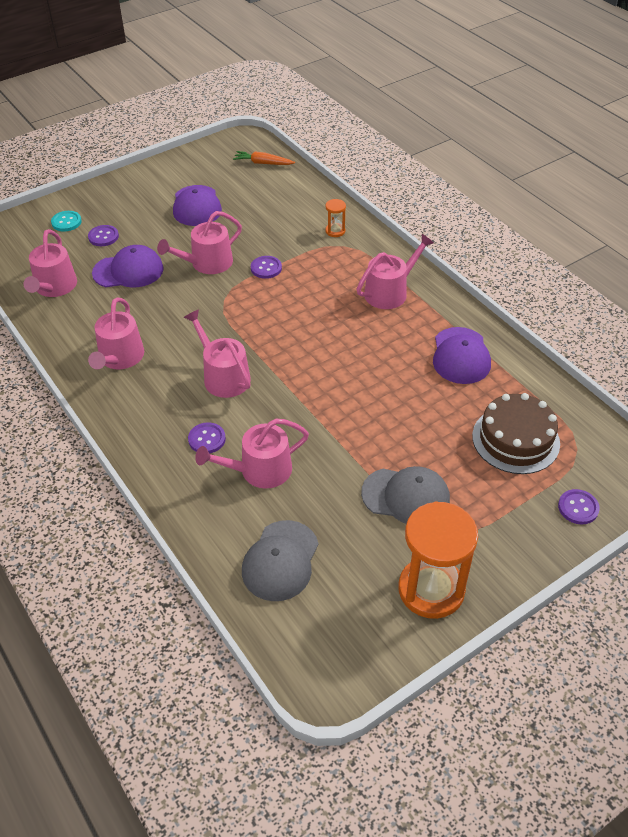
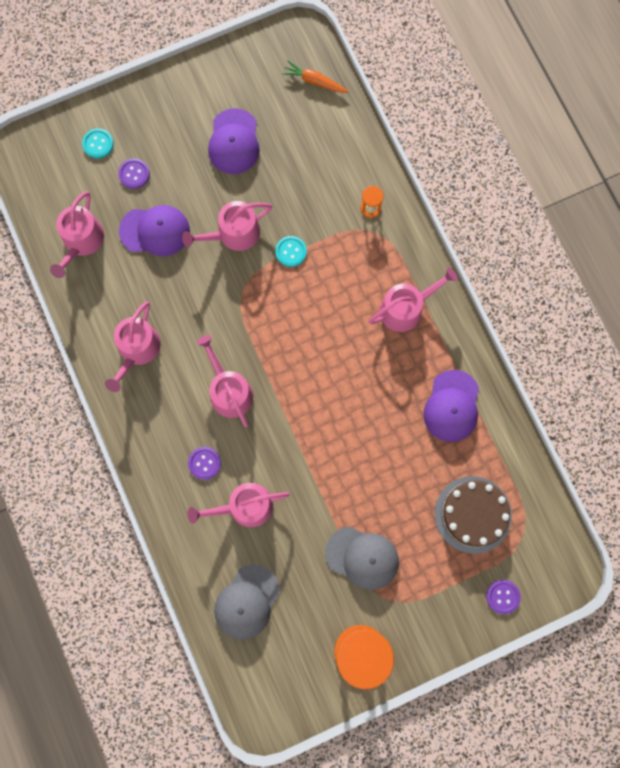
camera: 10 degrees right, 30 degrees up
(266, 268) = (291, 252): purple button -> turquoise button

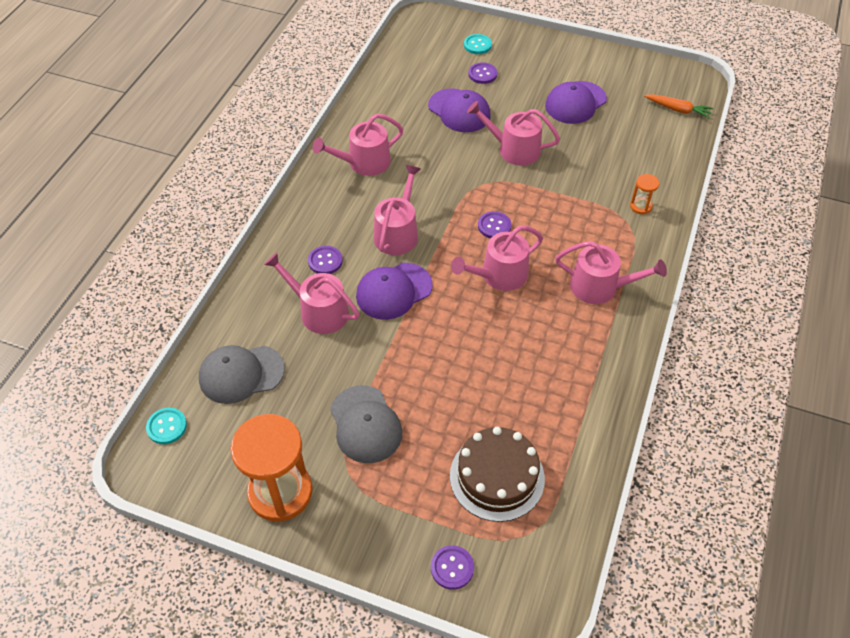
camera: 45 degrees right, 25 degrees down
(81, 241) = (403, 83): pink watering can -> pink watering can (499, 275)
(288, 321) = (494, 226): none -> purple button
(291, 252) = (545, 188): turquoise button -> turquoise button (167, 426)
(314, 81) = (677, 110): orange carrot -> orange carrot turned 135 degrees clockwise
(452, 406) = (567, 382): purple cap -> purple cap (394, 291)

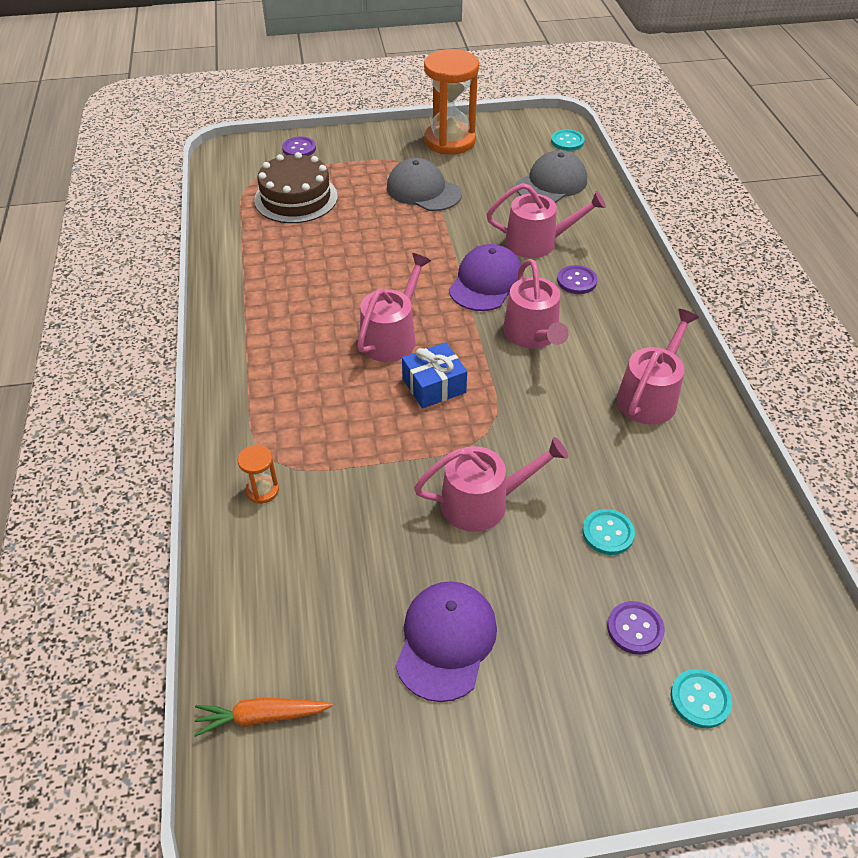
camera: 150 degrees right, 5 degrees down
(459, 111) = (608, 533): purple cap -> turquoise button
(494, 226) = (434, 386): purple button -> blue gift
(600, 287) = (274, 368): pink watering can -> none

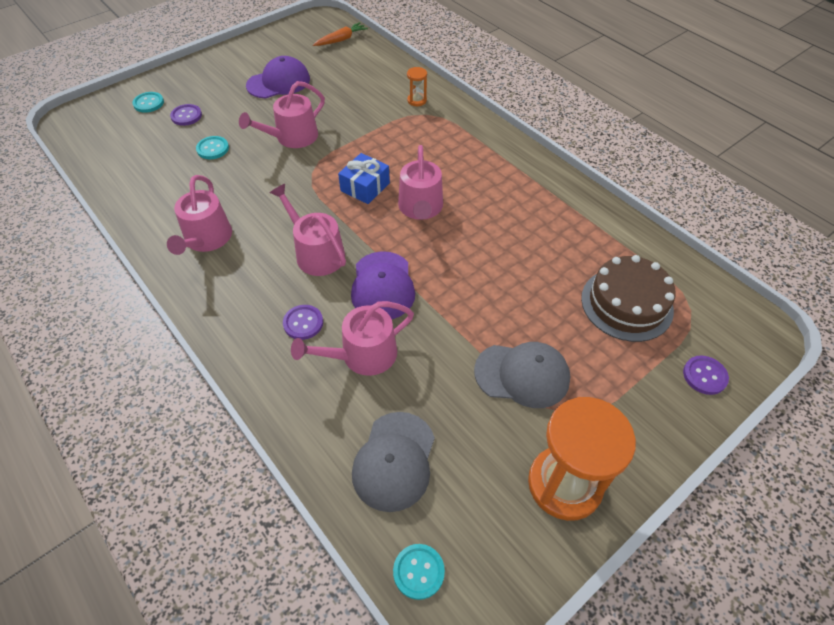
camera: 150 degrees right, 5 degrees up
(446, 641) = (278, 82): purple cap -> purple cap turned 105 degrees counterclockwise

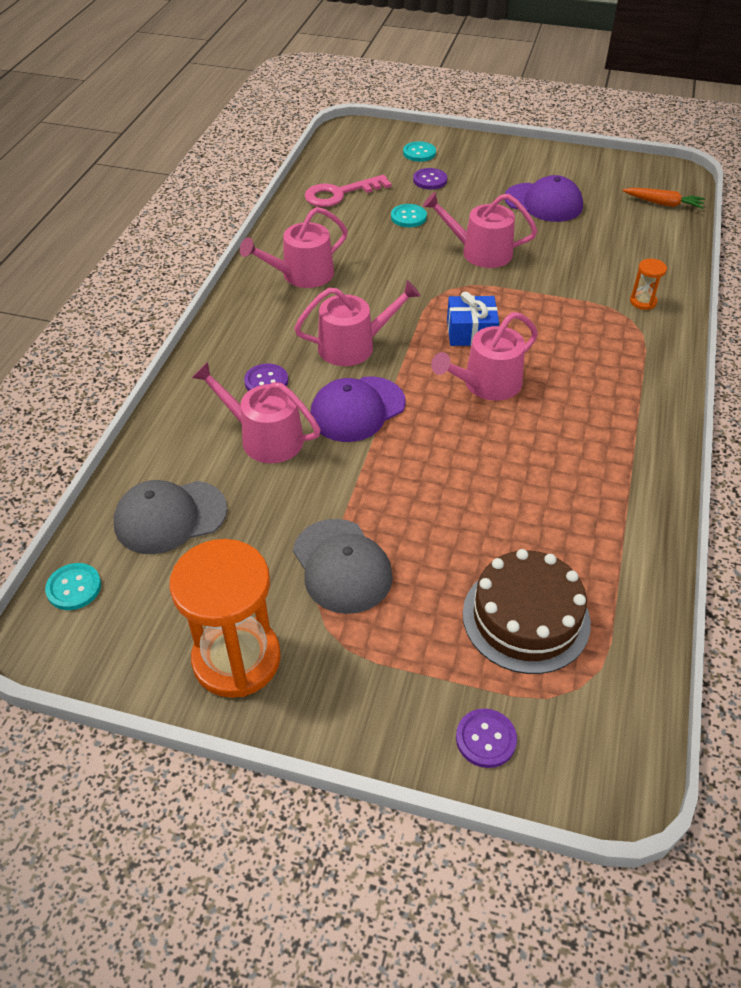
camera: 55 degrees right, 5 degrees down
(138, 168) = (339, 194): none -> pink key
(316, 253) = (353, 346): pink watering can -> pink watering can turned 60 degrees clockwise

